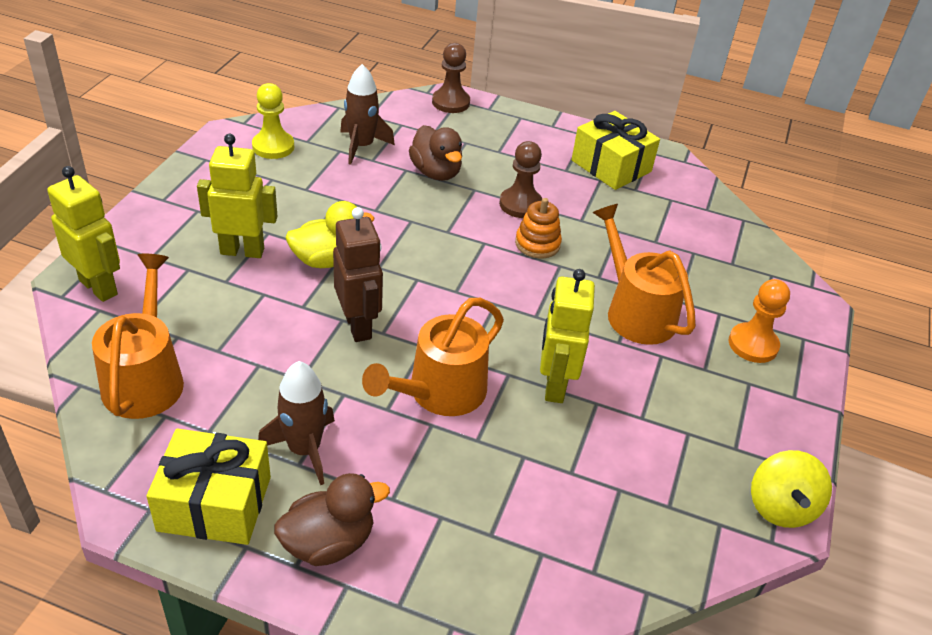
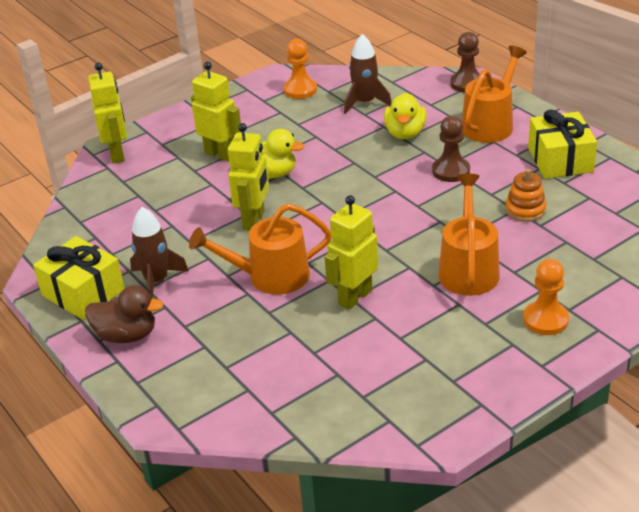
camera: 40 degrees right, 5 degrees down
(145, 378) = (101, 213): orange watering can -> orange watering can (490, 124)
(273, 146) = (300, 90): yellow pawn -> orange pawn
(358, 326) = (254, 220): brown robot -> yellow robot
(436, 172) = (405, 133): brown duck -> yellow duck
(537, 244) = (436, 202): orange stacking toy -> orange stacking toy (525, 210)
(780, 507) = (447, 428): yellow spinning top -> none

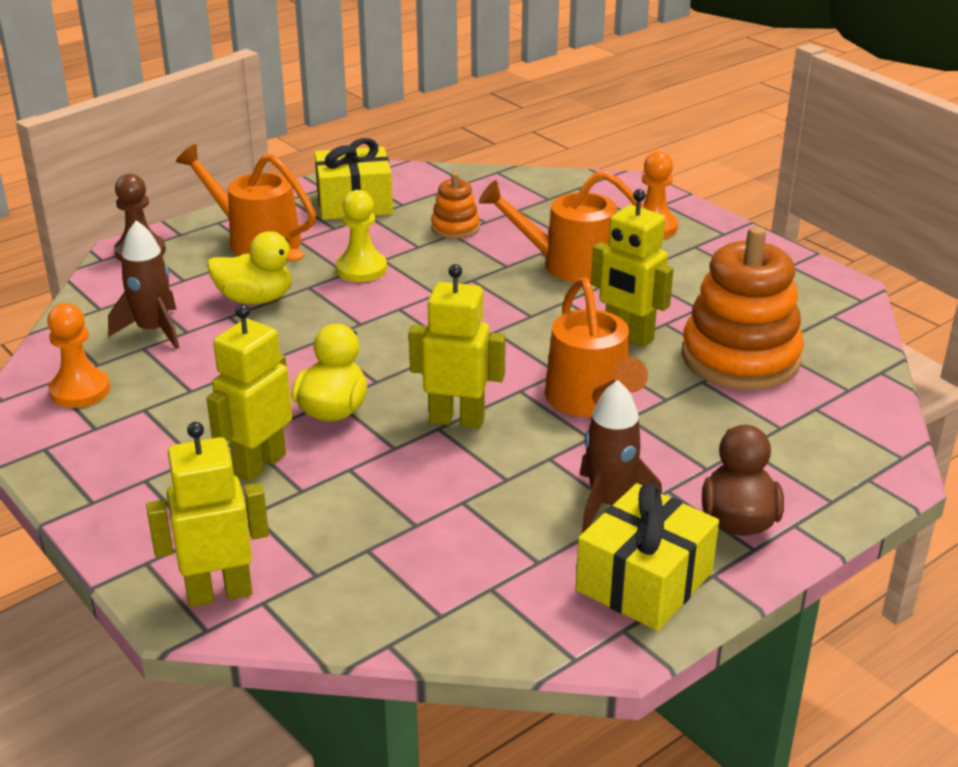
camera: 95 degrees left, 5 degrees down
(320, 355) = (740, 358): none -> orange stacking toy
(451, 171) = (361, 269): brown pawn -> yellow pawn

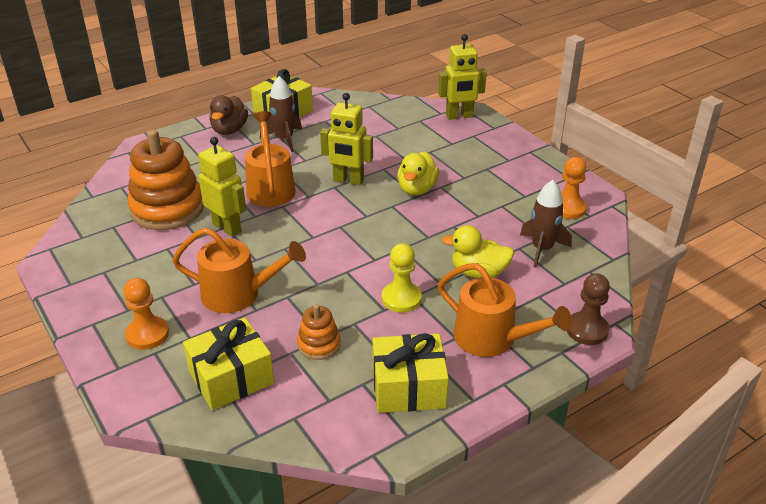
camera: 175 degrees left, 5 degrees up
(259, 464) = (453, 163): yellow robot -> none
(540, 202) = (231, 378): none -> yellow gift

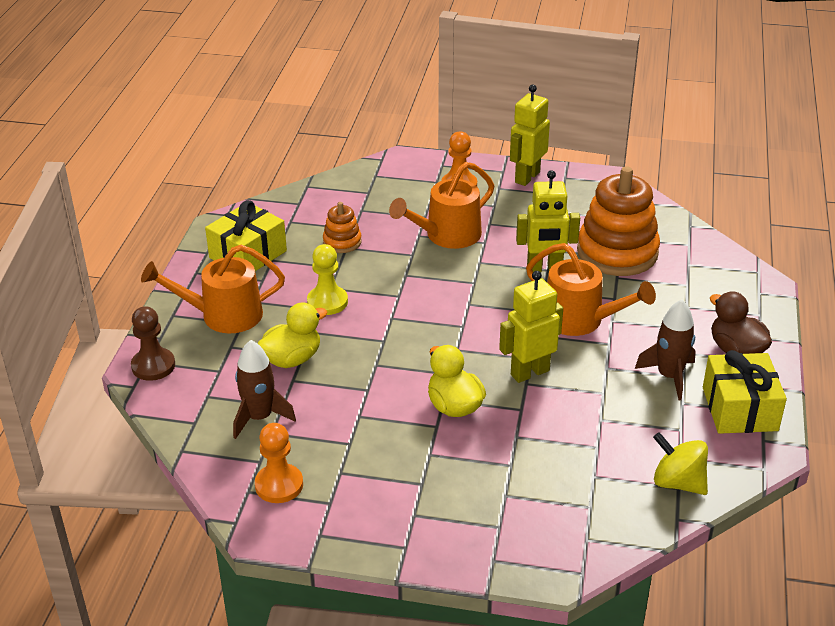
camera: 135 degrees right, 0 degrees up
(231, 378) = (367, 197): yellow gift -> none
(366, 107) = (678, 482): none -> yellow spinning top
(459, 116) = (558, 549): yellow robot -> yellow robot (527, 177)

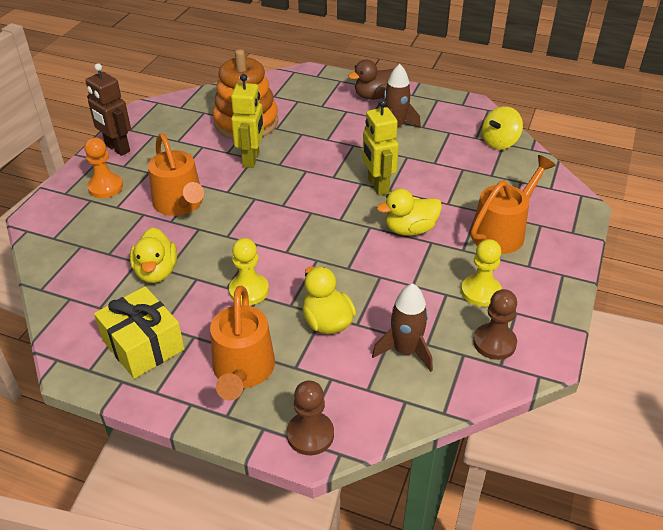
camera: 80 degrees left, 5 degrees up
(279, 485) = (494, 343): orange pawn -> brown pawn
(342, 242) = (156, 272): orange stacking toy -> yellow duck
(358, 471) = (480, 292): none -> yellow pawn
(527, 177) = (117, 148): yellow robot -> brown robot
(580, 320) = (322, 153): orange watering can -> orange watering can (502, 232)
(739, 409) = (433, 107): yellow gift -> none

